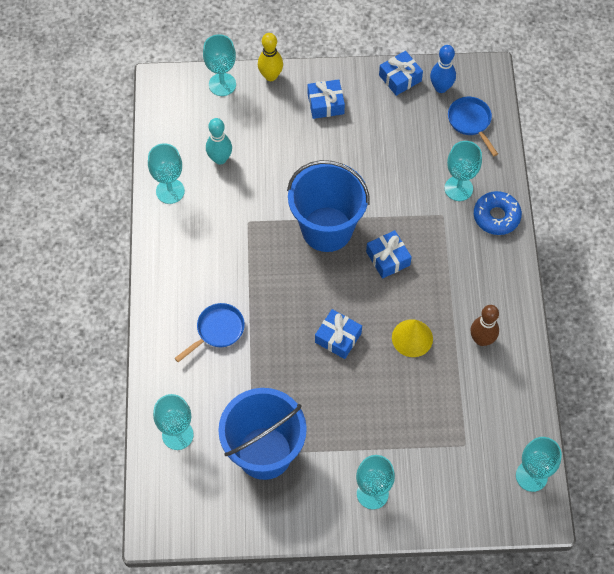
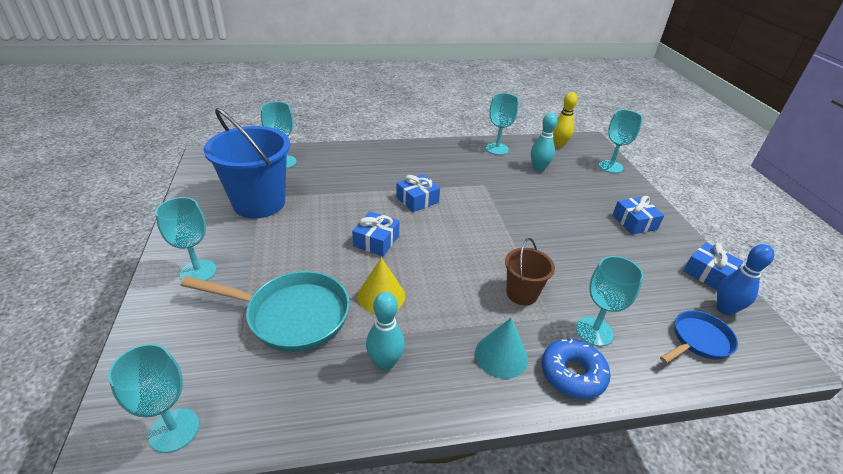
camera: 80 degrees right, 25 degrees down
(217, 330) = (376, 175): blue pan -> none
(270, 76) = (639, 190): yellow bowling pin -> yellow bowling pin (558, 145)
(327, 229) = (495, 229): blue bucket -> none
(388, 258) = (476, 272): blue gift -> blue gift (417, 200)
(415, 228) = (522, 293): none -> brown bucket
(431, 408) = (291, 315): none -> turquoise pan
(478, 259) = (501, 355): none -> turquoise cone
(481, 339) = (385, 363): brown bowling pin -> turquoise bowling pin

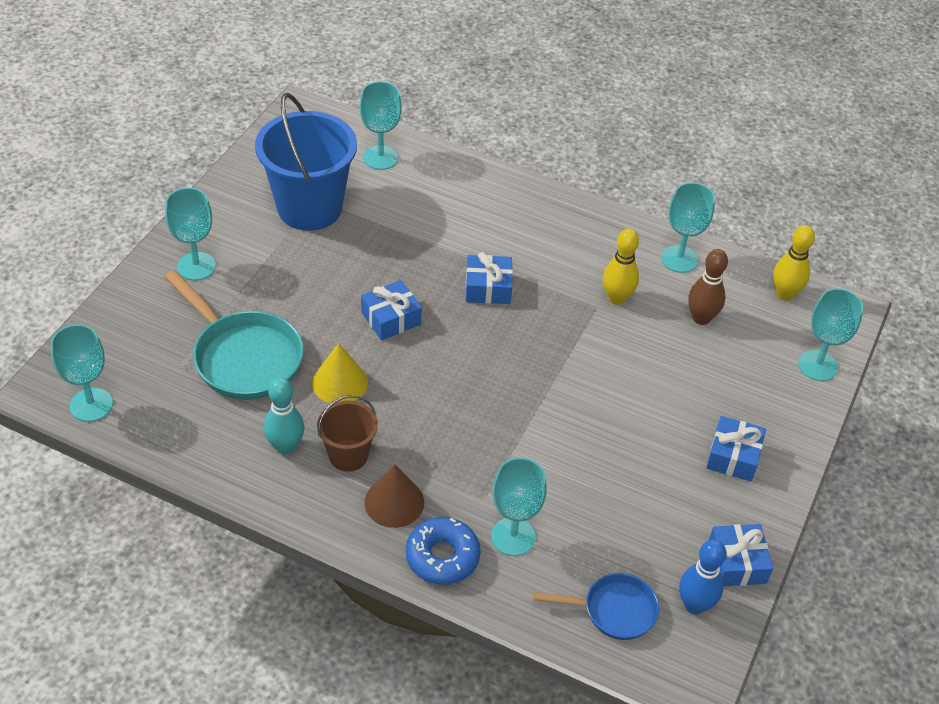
camera: 35 degrees right, 10 degrees up
(489, 176) = (616, 298): none -> yellow bowling pin
(501, 355) = (394, 502): turquoise cone -> brown cone
(522, 293) = (483, 459): brown bucket -> brown bucket (348, 455)
(538, 169) = (701, 318): turquoise bowling pin -> brown bowling pin

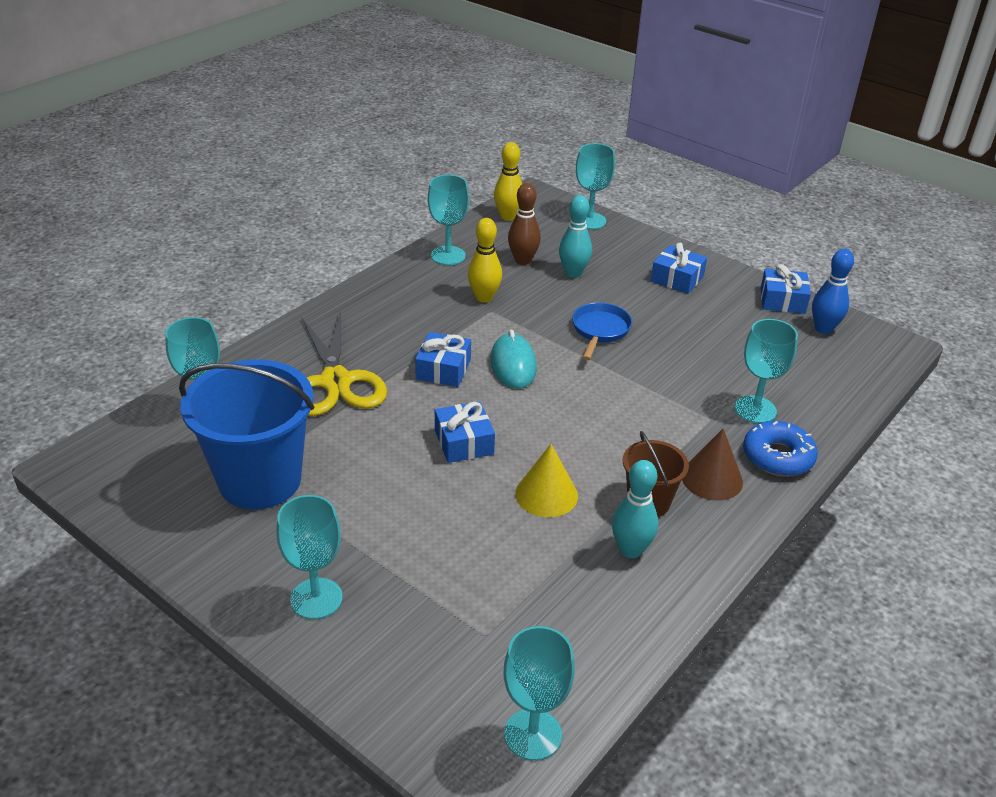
camera: 75 degrees left, 10 degrees down
(243, 357) = (488, 570): turquoise pan -> none
(444, 222) = (335, 381): none -> yellow scissors
(514, 335) = (513, 365): none -> turquoise mouse
(614, 610) = (831, 369): blue pan -> blue pan (600, 331)
(698, 363) = (573, 273): none -> turquoise bowling pin

